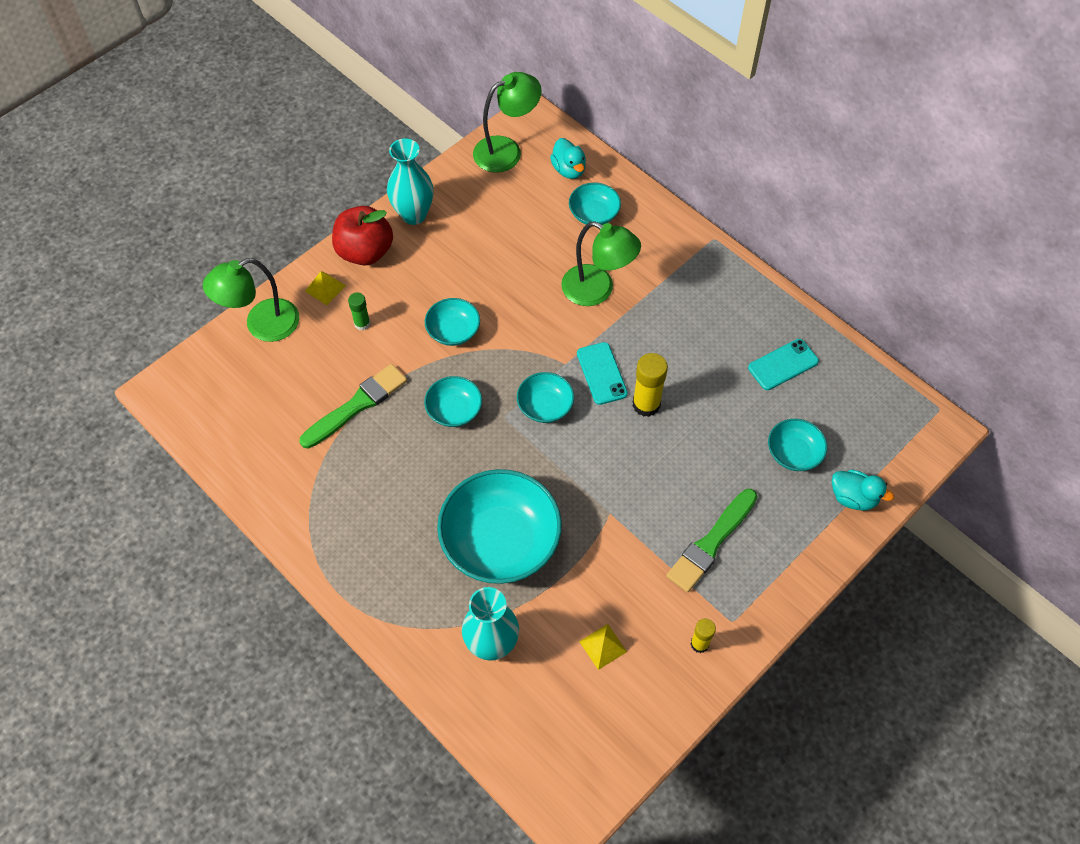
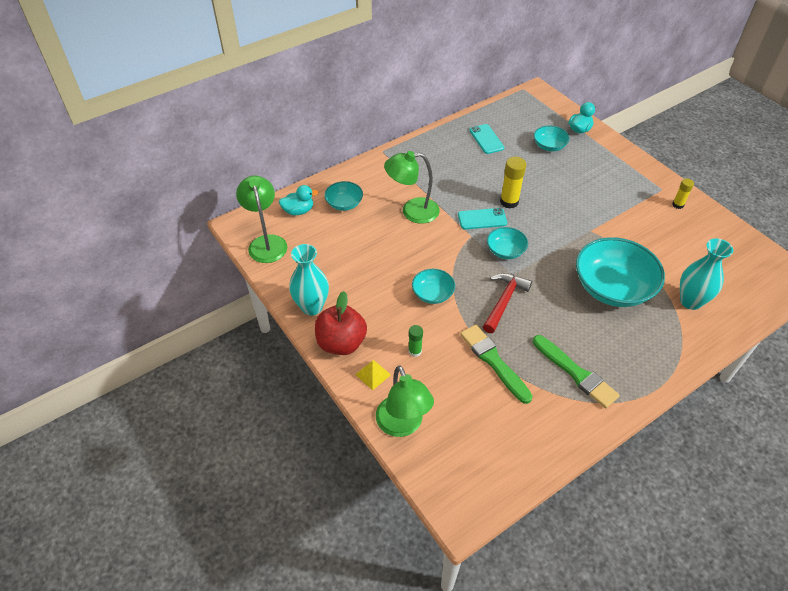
camera: 80 degrees left, 10 degrees down
(454, 410) = (504, 301): turquoise bowl -> red hammer
(597, 290) = (412, 211): green lamp -> green lamp turned 135 degrees counterclockwise
(603, 646) = (684, 247): yellow pyramid -> none
(711, 542) = (610, 189): green brush -> green brush (575, 373)

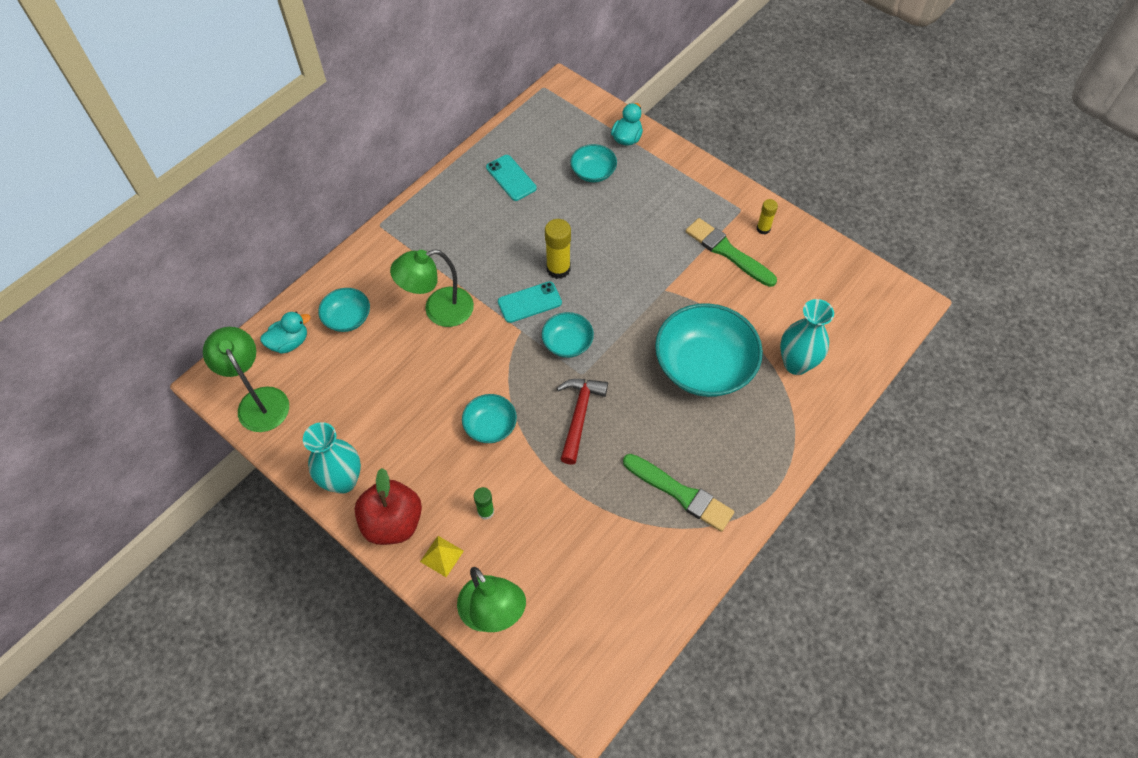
camera: 15 degrees left, 10 degrees up
(494, 362) = (583, 502): green brush -> green brush (728, 252)

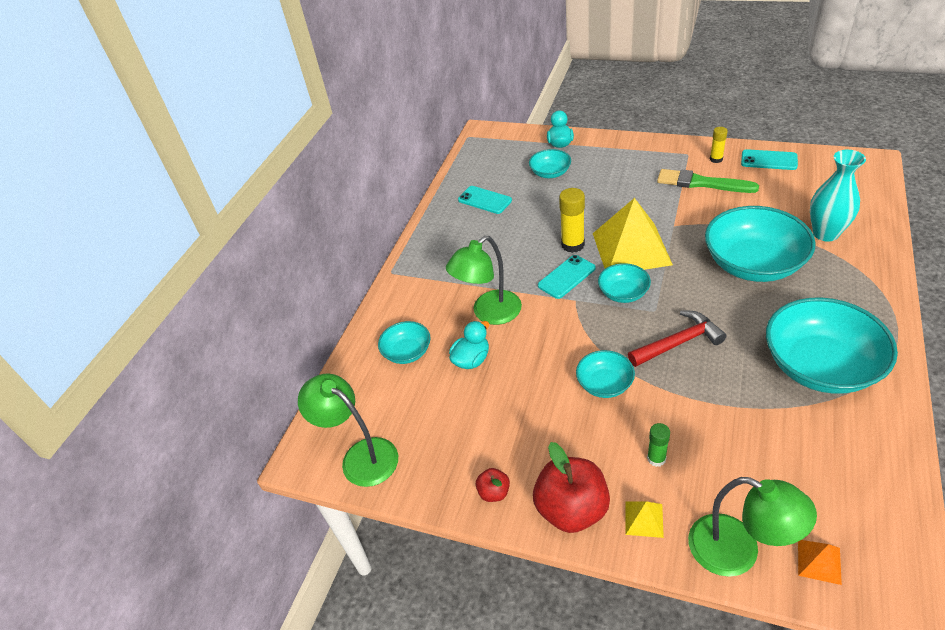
camera: 15 degrees left, 15 degrees down
(289, 342) = (362, 394): turquoise duck -> turquoise duck (471, 360)
(343, 481) = (494, 492): turquoise vase -> red apple
(547, 649) = (819, 561): none -> orange pyramid
(579, 415) = (679, 342): red hammer -> red hammer turned 75 degrees clockwise
(607, 298) = (631, 248): none -> yellow pyramid
(680, 493) = (820, 366): green brush -> turquoise bowl
(813, 254) = (769, 160): none -> turquoise phone

